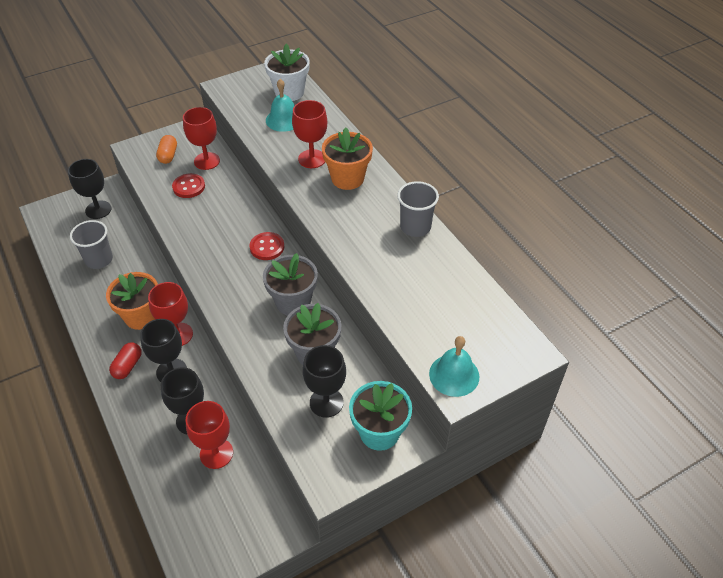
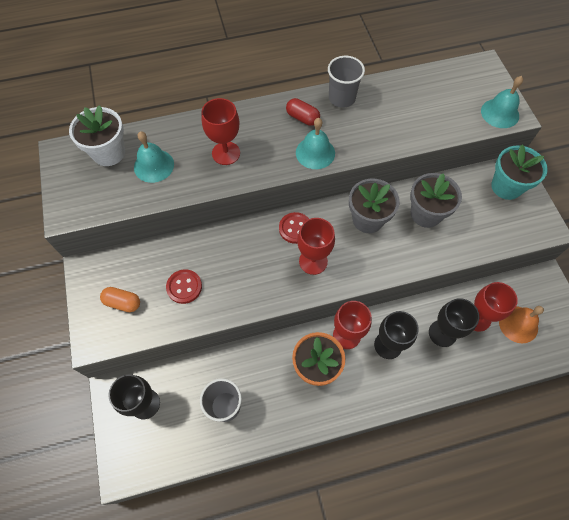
camera: 75 degrees left, 15 degrees up
(128, 366) = (374, 384): red capsule -> red capsule (302, 118)
(207, 161) = (149, 264): red goblet -> red goblet (313, 261)
(215, 499) = (518, 324): none -> orange bell
(326, 402) = (476, 215): black goblet -> none
(333, 219) = (315, 153): none -> turquoise bell
(347, 178) = (264, 131): orange flower pot -> none

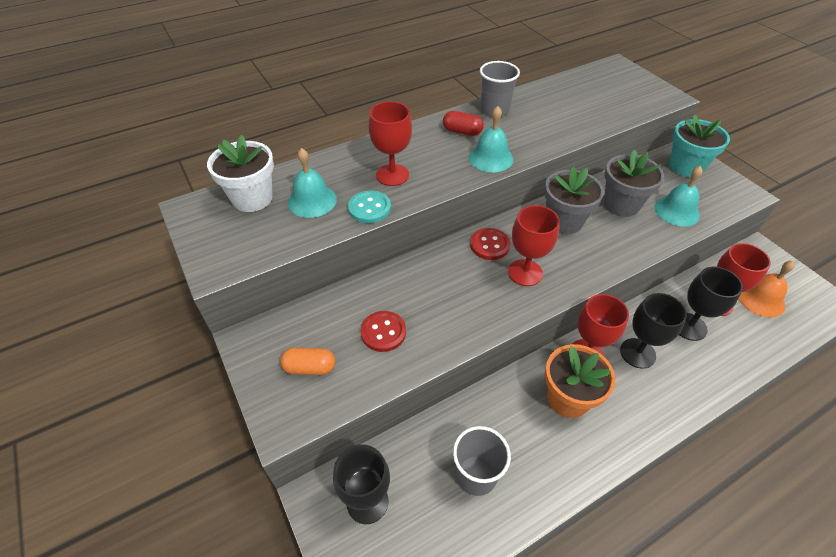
camera: 15 degrees left, 15 degrees down
(196, 183) = (369, 208): none -> turquoise button
(500, 113) = (655, 97): turquoise bell -> turquoise bell (676, 211)

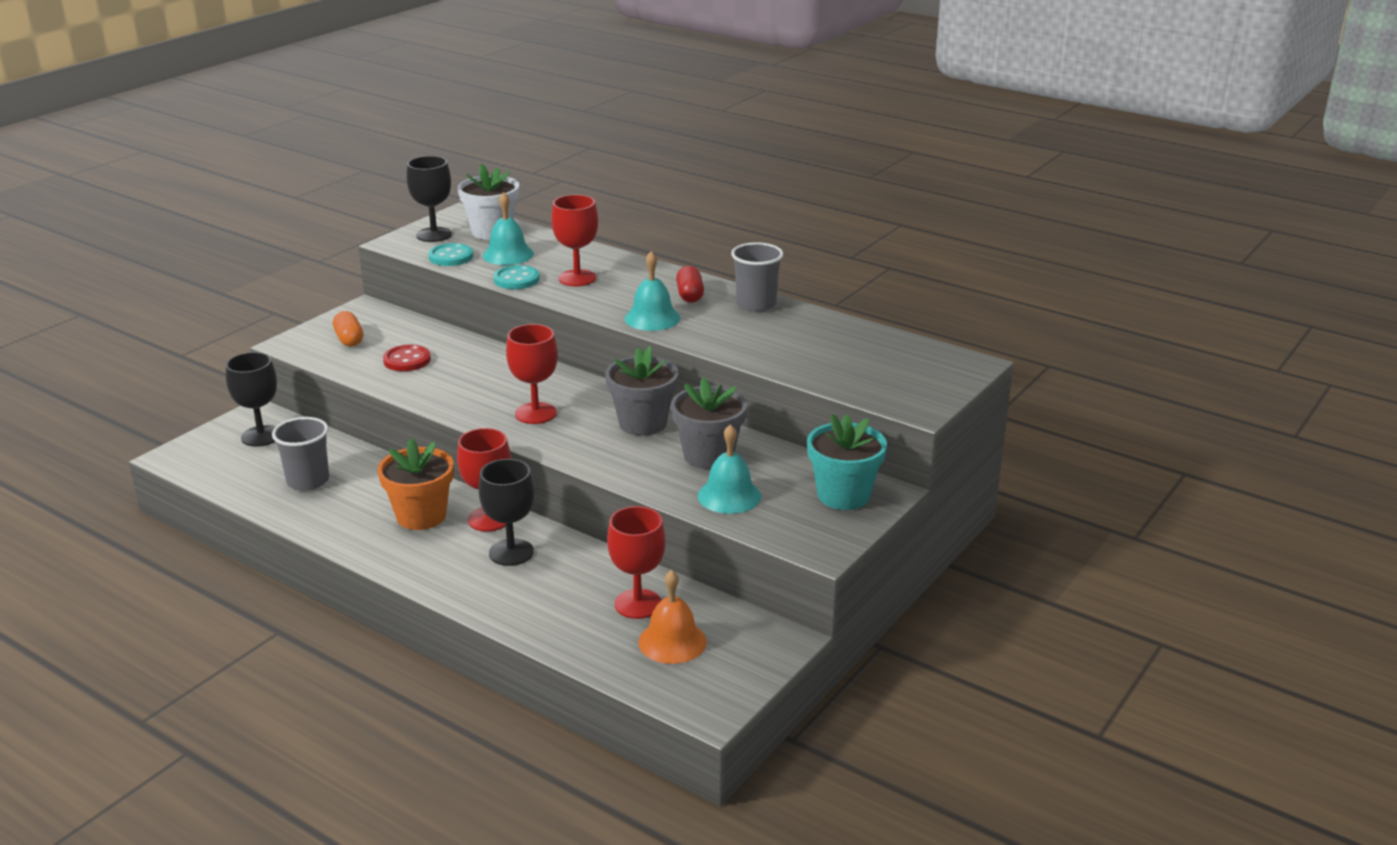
camera: 65 degrees right, 20 degrees down
(286, 237) = (451, 257): none -> turquoise button
(489, 245) = (565, 387): red button -> none
(689, 326) = (579, 586): black goblet -> black goblet (434, 235)

